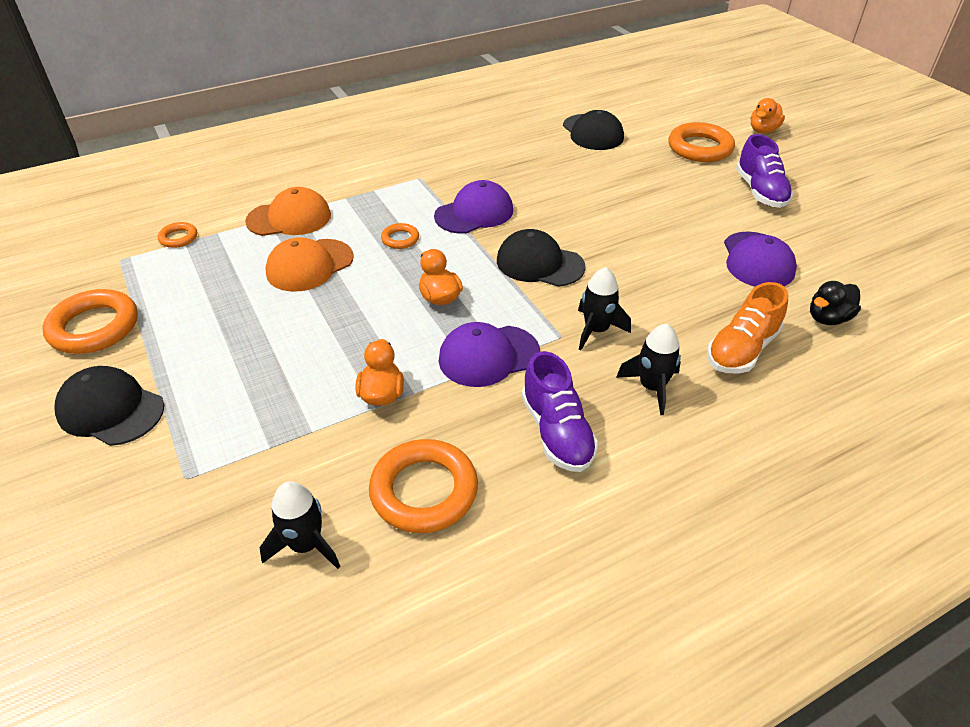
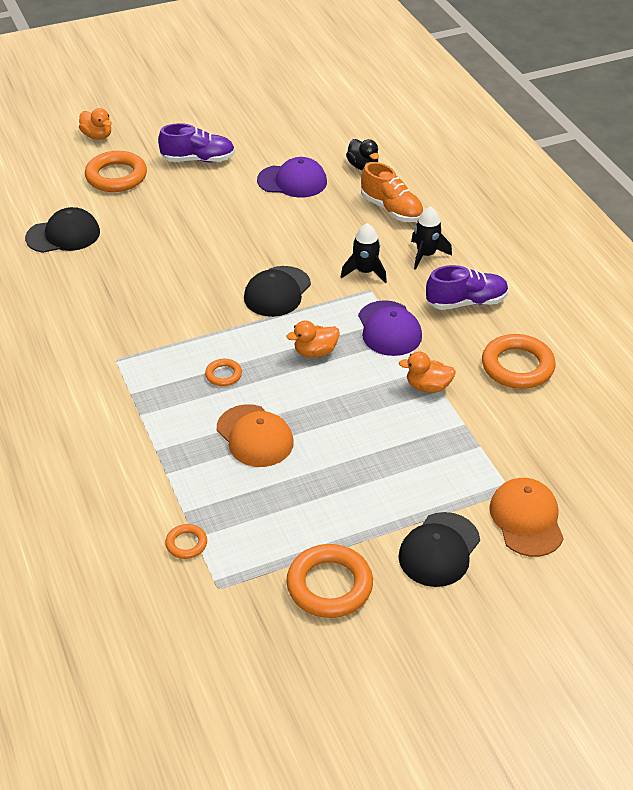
camera: 85 degrees left, 0 degrees up
(289, 218) = (168, 456): orange cap -> orange cap (526, 519)
(306, 545) = (563, 421): black rocket -> none
(474, 213) = (191, 325): purple cap -> none

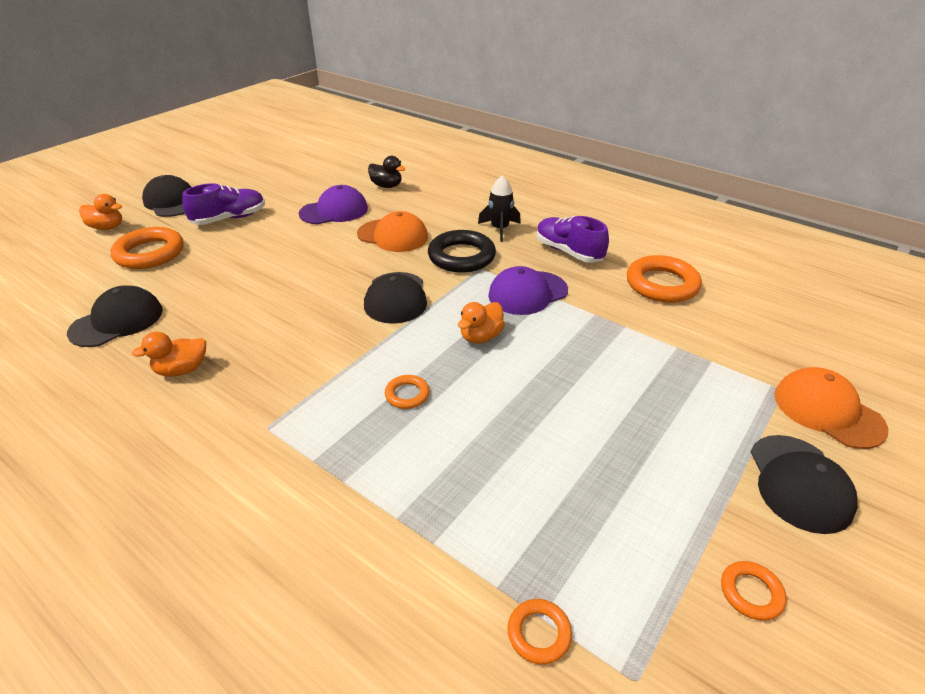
camera: 30 degrees left, 5 degrees down
(162, 123) = (172, 202): none -> black cap
(255, 436) = (498, 446): orange cap -> orange cap (393, 236)
(329, 585) = (751, 593): orange ring -> orange ring, size x0.50
(365, 272) = (461, 256): black rocket -> black ring
(389, 329) = (527, 293): purple cap -> purple cap turned 105 degrees clockwise
(391, 209) = (439, 207): orange shoe -> none
(428, 387) = (611, 328): orange duck -> orange duck (182, 370)
(466, 302) = (568, 252): purple shoe -> purple shoe turned 90 degrees counterclockwise

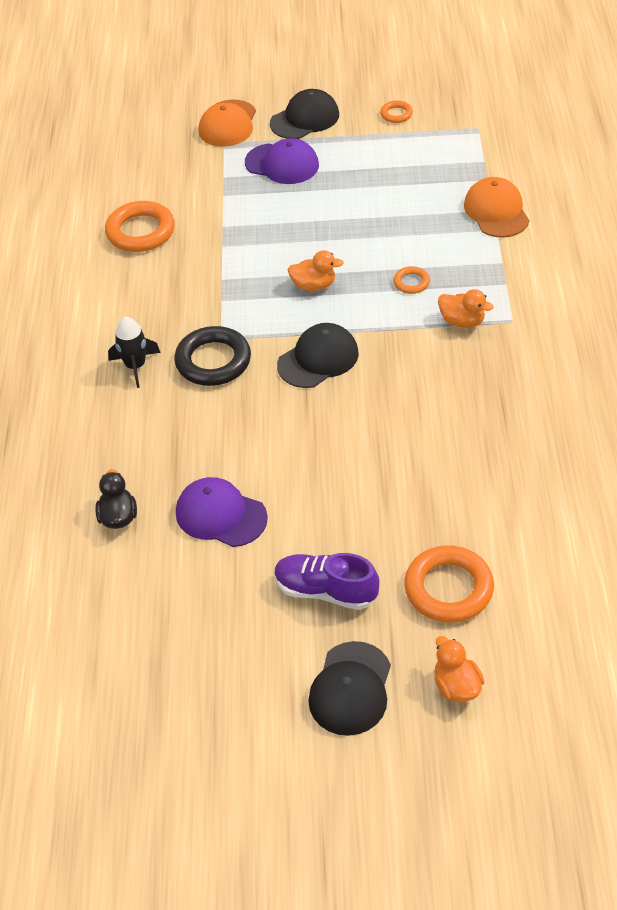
camera: 125 degrees left, 10 degrees up
(117, 321) = (540, 500): black cap -> none
(182, 370) = (527, 406): orange duck -> orange duck (462, 321)
(393, 236) = (224, 431): orange cap -> orange cap (496, 211)
(527, 293) = (230, 292): purple cap -> purple cap (282, 164)
(539, 633) = (492, 159): orange ring -> none
(568, 252) = (137, 302): purple shoe -> none

